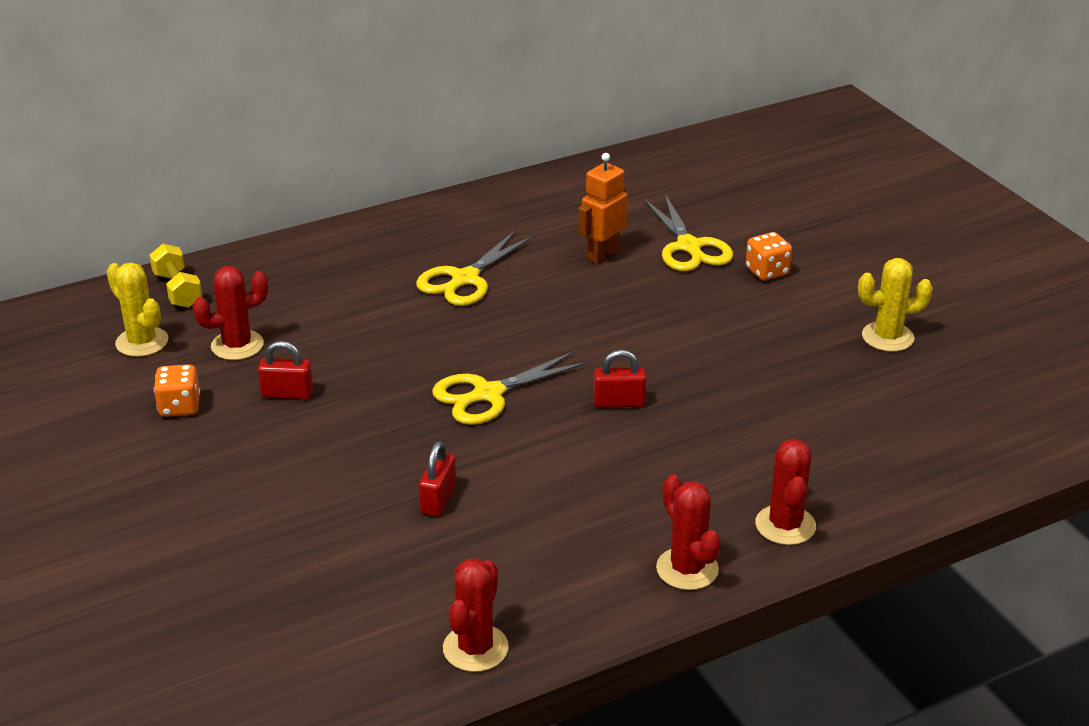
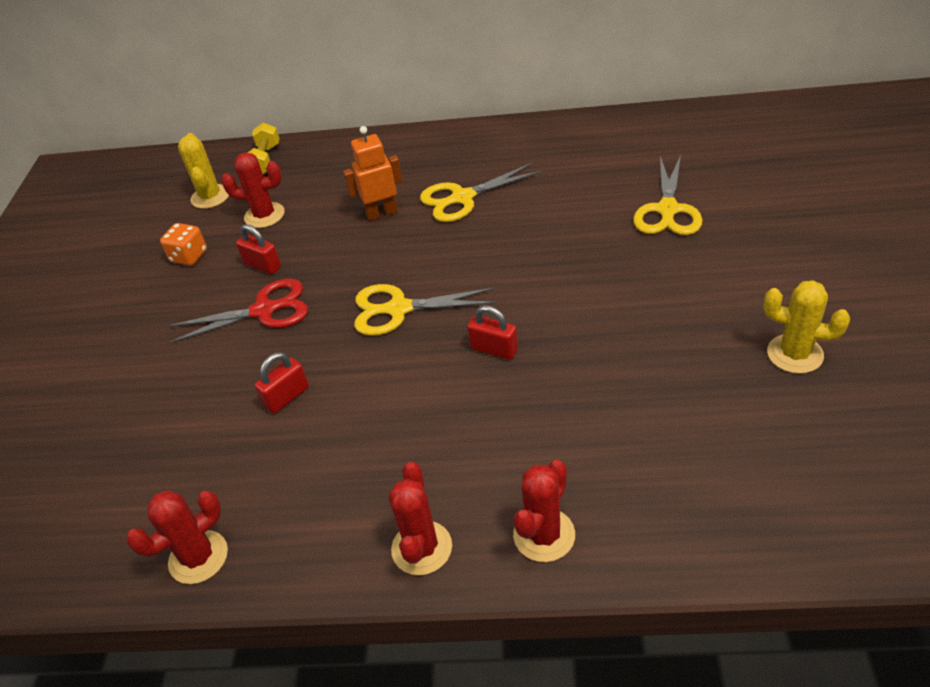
camera: 35 degrees right, 10 degrees up
(334, 433) = (264, 310): none -> red scissors
(602, 254) = (587, 200): orange robot -> orange robot (382, 213)
(767, 271) = (722, 251): orange dice -> none

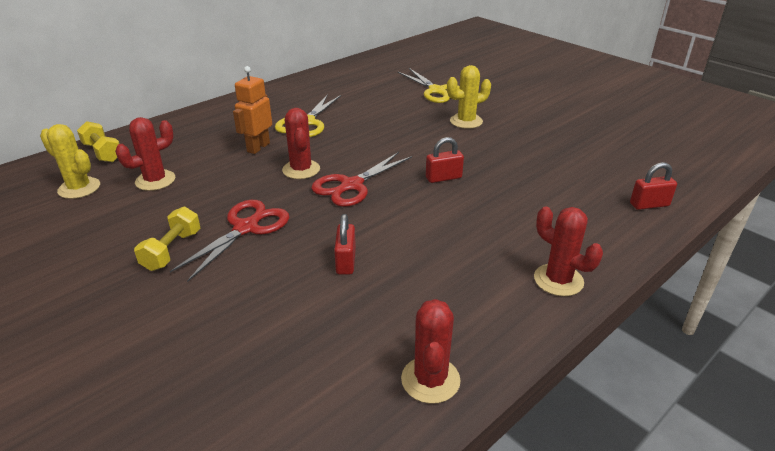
camera: 50 degrees left, 10 degrees down
(189, 256) = (117, 227): orange dice -> none
(195, 304) = (172, 250): none -> yellow dumbbell
(263, 265) = (202, 206): red padlock -> red padlock (649, 205)
(398, 309) = (351, 186): yellow scissors -> red scissors
(544, 535) = (604, 237): red cactus -> red cactus (301, 170)
(795, 354) = (583, 120): yellow cactus -> yellow cactus (466, 121)

